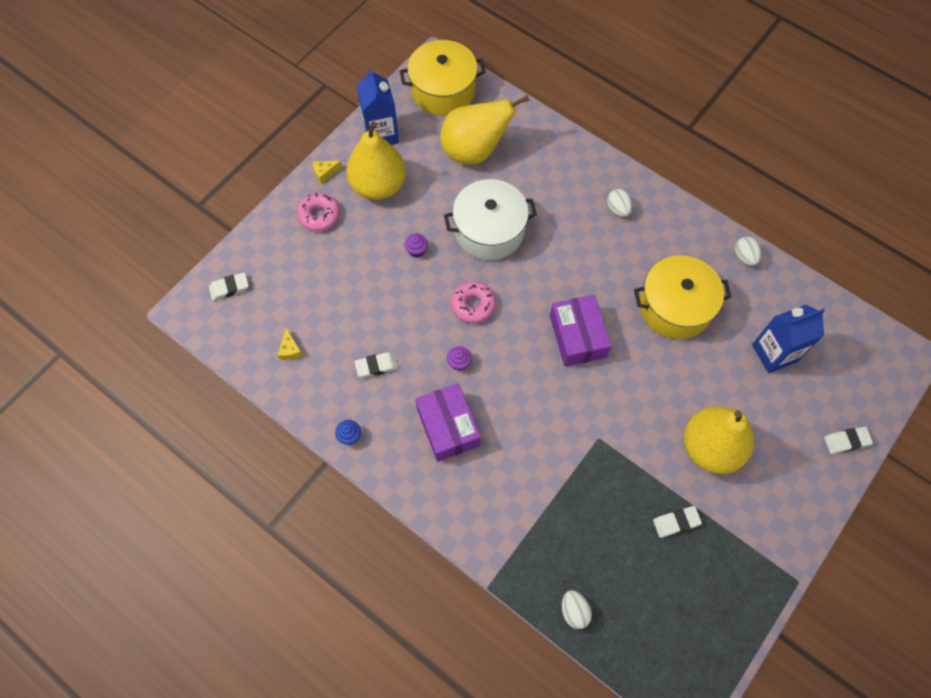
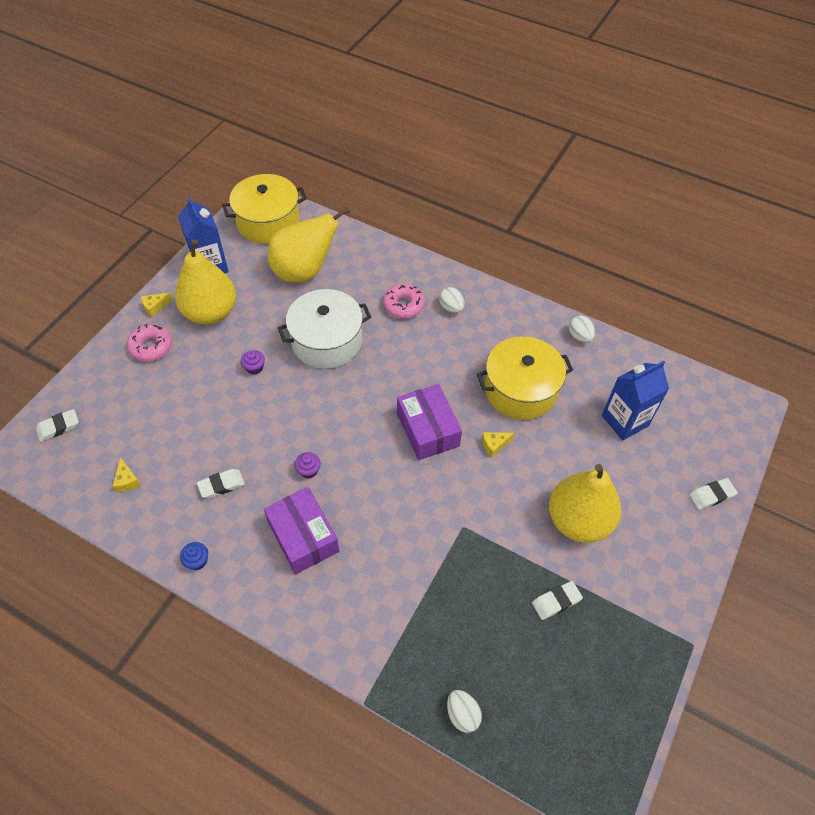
camera: 10 degrees left, 10 degrees down
(473, 305) = (317, 413): pink donut -> pink donut (403, 305)
(640, 361) = (494, 445): none -> yellow cheese

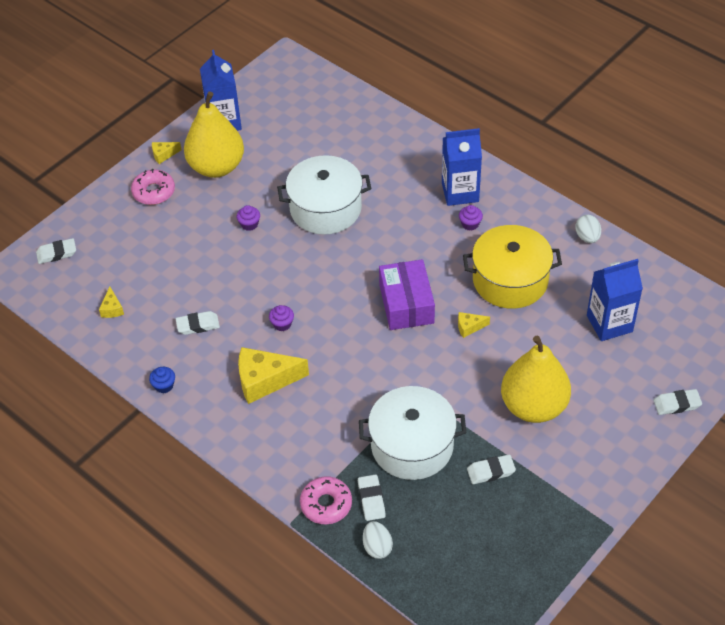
camera: 15 degrees right, 5 degrees down
(268, 222) = (291, 84): yellow pot -> none
(303, 537) = (265, 380): purple box -> yellow cheese
(304, 271) = (318, 138): yellow pear -> none
(403, 305) = (411, 184): pink donut -> pink donut (326, 504)
(443, 657) = (371, 499): none -> white eraser
(451, 308) = (460, 192): white egg -> blue carton
(468, 338) = (470, 224): none -> purple cupcake
(470, 586) = (412, 445): none -> white pot

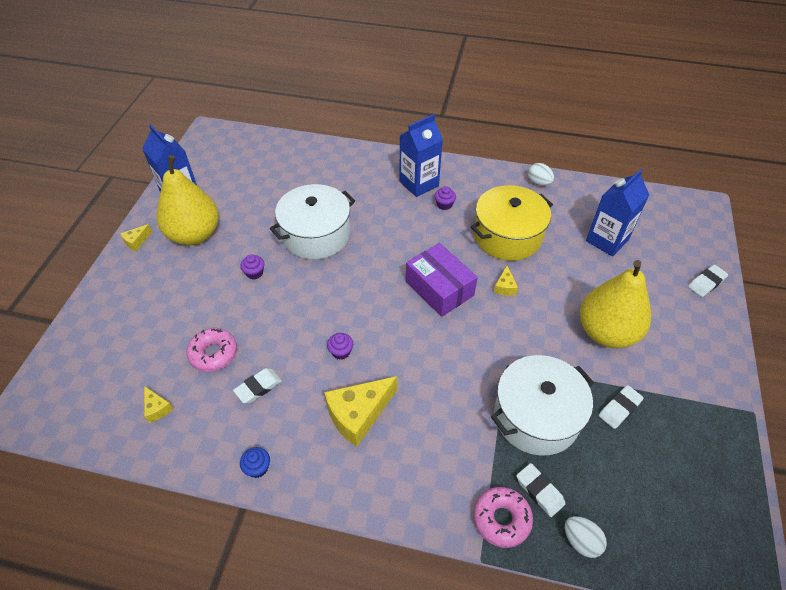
camera: 30 degrees left, 0 degrees up
(57, 253) = (66, 375): white eraser -> none
(154, 192) = (144, 277): pink donut -> pink donut (213, 353)
(469, 327) = (505, 287): yellow cheese -> yellow cheese turned 45 degrees counterclockwise

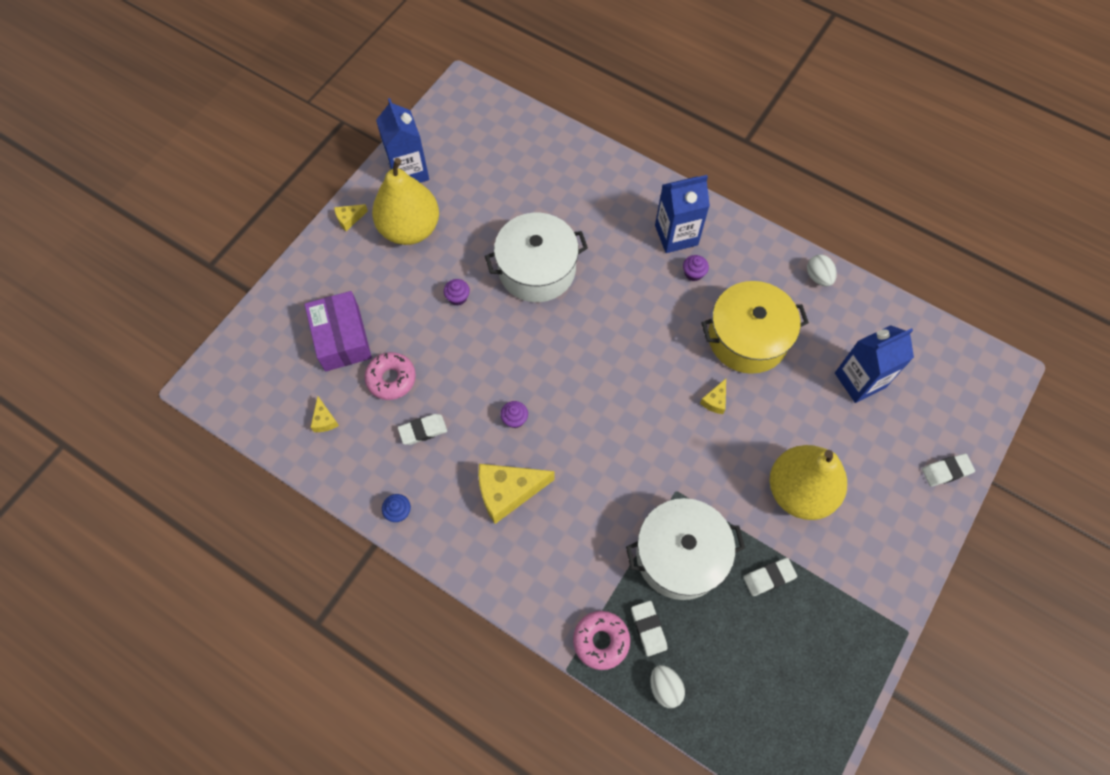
camera: 20 degrees right, 15 degrees up
(439, 288) = (643, 379): purple box -> purple box (342, 338)

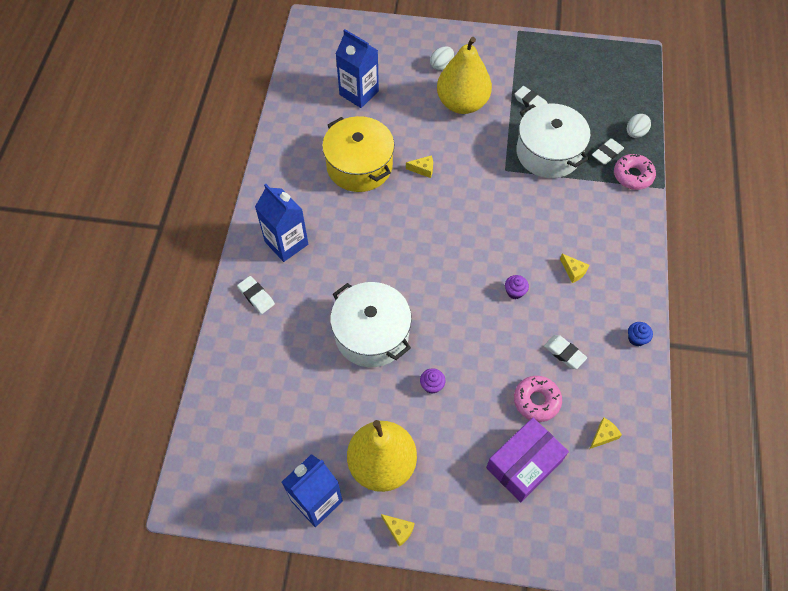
camera: 115 degrees left, 5 degrees down
(508, 492) = (573, 271): yellow cheese -> yellow cheese, size x0.48
(693, 273) = (318, 218): purple cupcake -> none
(818, 277) = (282, 138): white egg -> white egg (441, 65)
(946, 471) = (401, 35): white eraser -> white eraser (256, 296)

